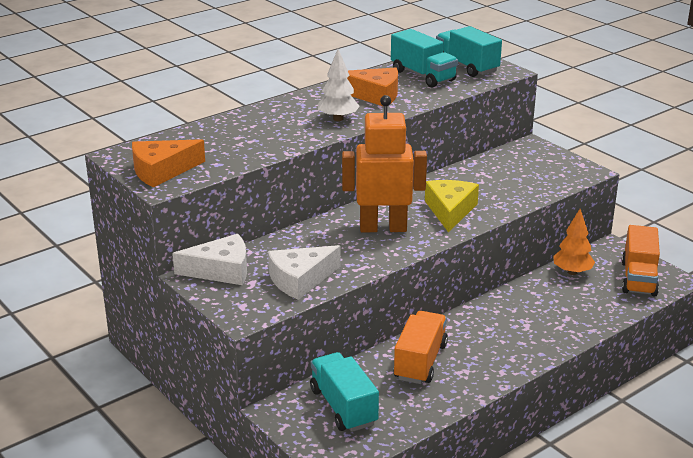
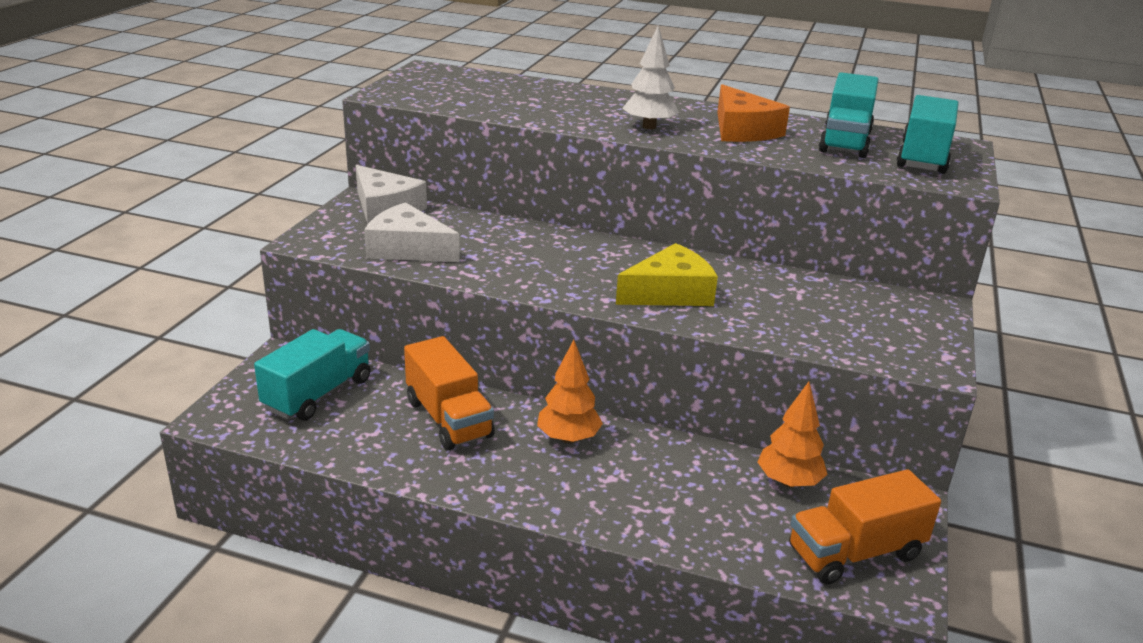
camera: 55 degrees right, 0 degrees up
(162, 171) = (416, 88): orange cheese -> none
(383, 228) = (573, 263): orange robot -> none
(420, 362) = (448, 418): orange truck -> orange truck turned 75 degrees clockwise
(477, 325) = (568, 438): none -> orange tree

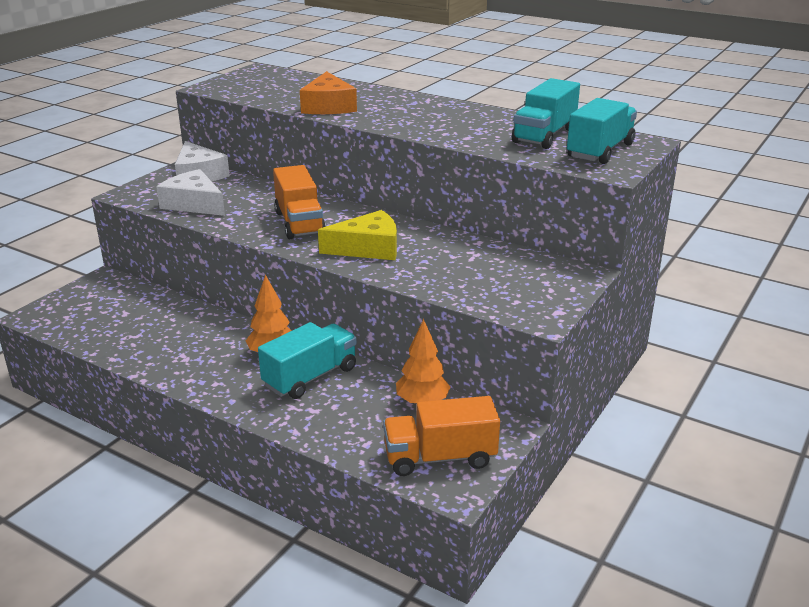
camera: 15 degrees right, 0 degrees up
(318, 394) = (112, 306): turquoise truck -> turquoise truck (310, 377)
(448, 418) = (193, 331): orange truck -> orange truck (299, 223)
(649, 127) = (390, 118): white tree -> none
(742, 130) = (465, 123): orange cheese -> orange cheese (328, 106)

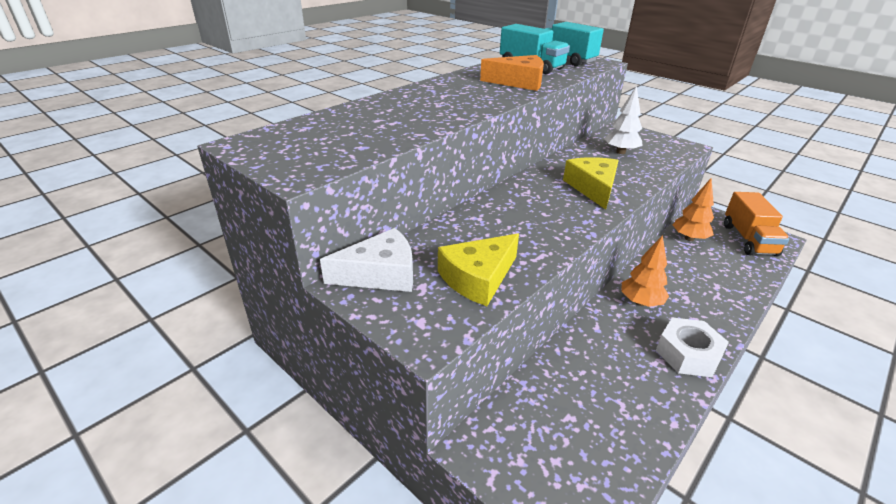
camera: 80 degrees left, 5 degrees up
(194, 204) = (478, 278): white cheese -> yellow cheese
(194, 374) = (688, 354): none -> white nut
(299, 223) = (540, 214): orange truck -> none
(310, 377) = (672, 284): turquoise truck -> none
(328, 106) = (426, 119): orange cheese -> orange cheese (519, 82)
(485, 268) = (620, 152): none -> white tree

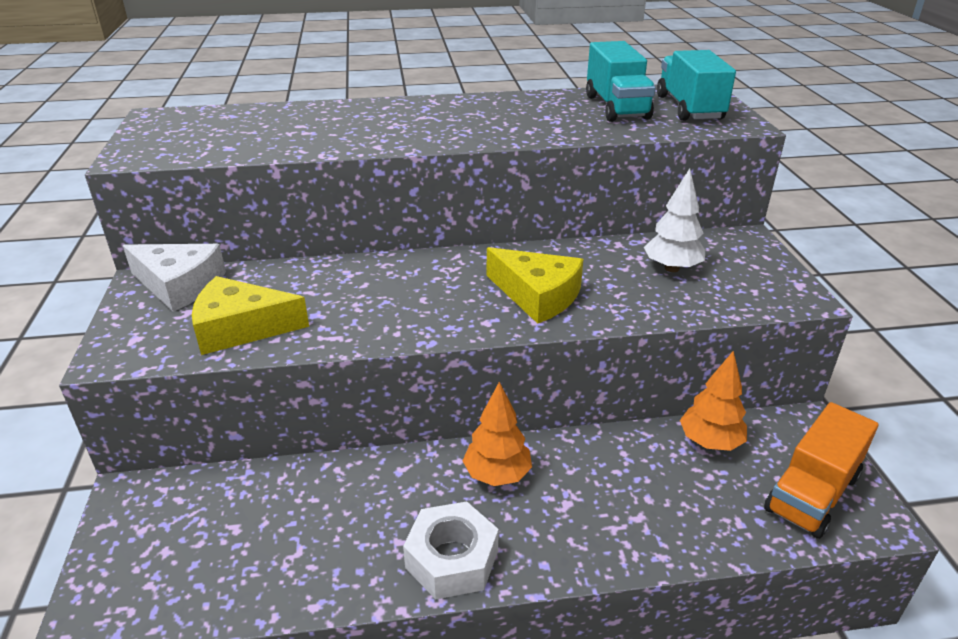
camera: 40 degrees right, 0 degrees up
(519, 82) = (546, 123): orange cheese -> none
(593, 188) = (537, 295): yellow cheese -> yellow cheese turned 90 degrees clockwise

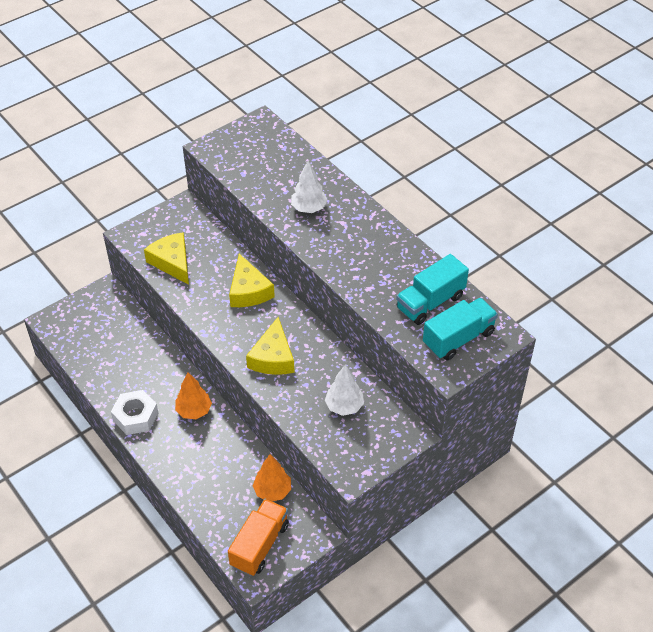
camera: 60 degrees right, 15 degrees up
(179, 285) = (190, 219): white cheese -> none
(367, 127) = (309, 208): none -> white tree
(388, 278) = (248, 291): none -> yellow cheese
(812, 493) = (259, 545): orange truck -> orange truck turned 105 degrees clockwise

